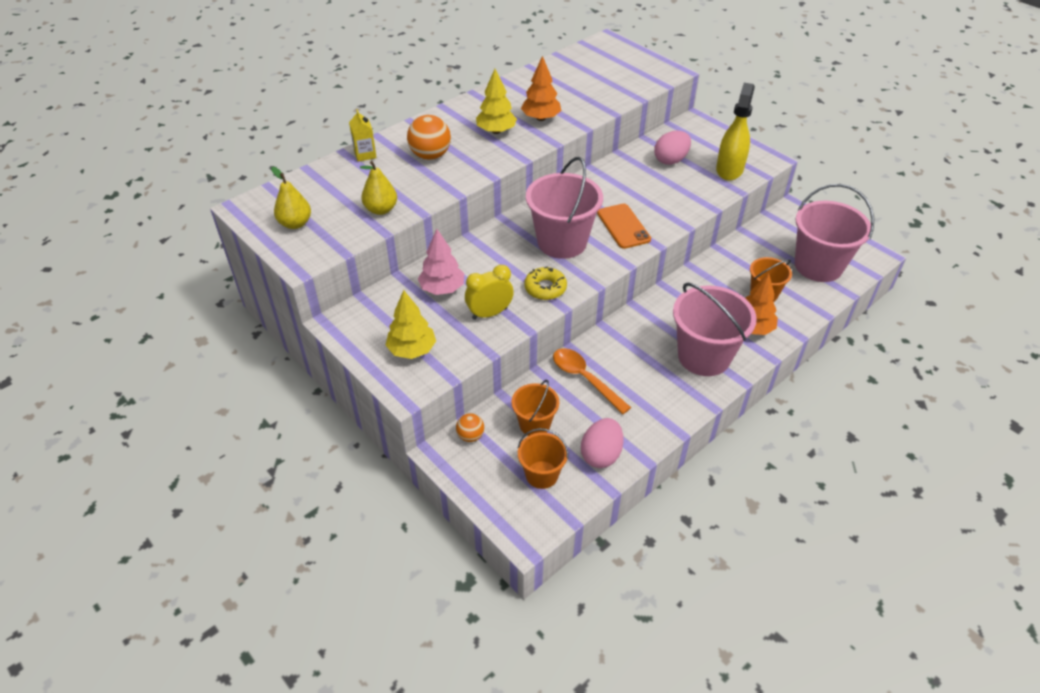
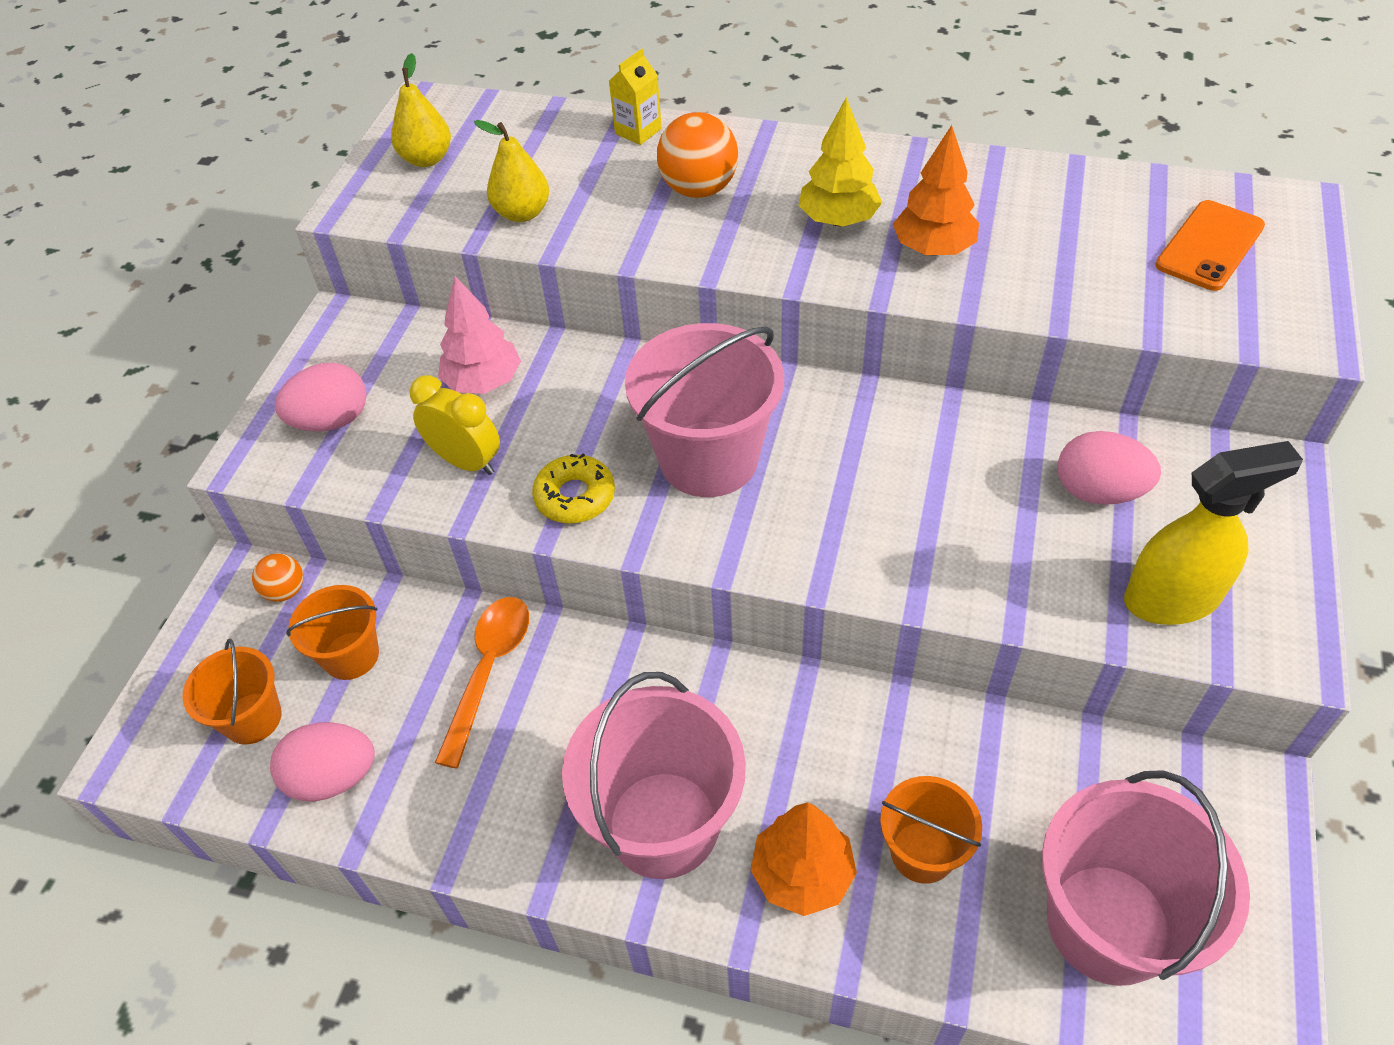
camera: 60 degrees right, 5 degrees up
(412, 350) = (332, 421): yellow tree -> pink egg
(623, 226) = (825, 518): orange phone -> orange phone (1209, 246)

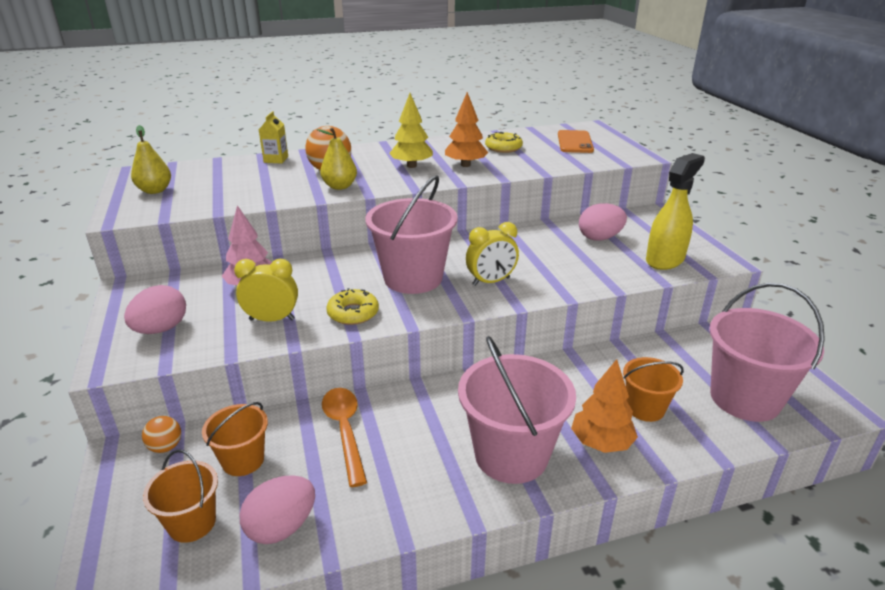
camera: 35 degrees left, 20 degrees down
(522, 213) = (237, 196): yellow pear -> yellow pear (340, 186)
(820, 518) = (491, 281): none -> yellow clock
(1047, 219) = (503, 148): none -> yellow donut

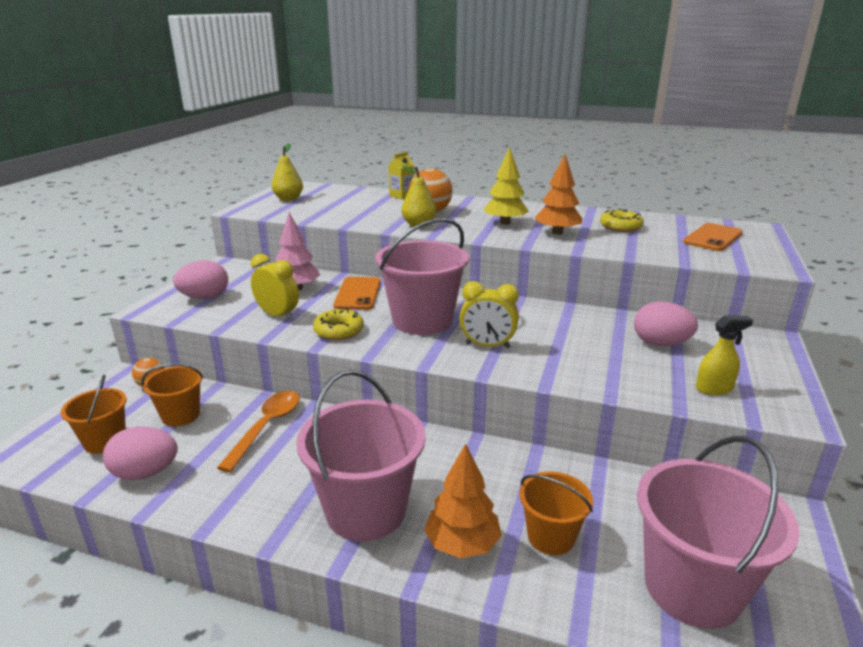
camera: 35 degrees right, 5 degrees down
(321, 272) = (358, 294): none -> orange phone
(665, 260) = (714, 388): yellow spray bottle -> yellow spray bottle, size x0.58

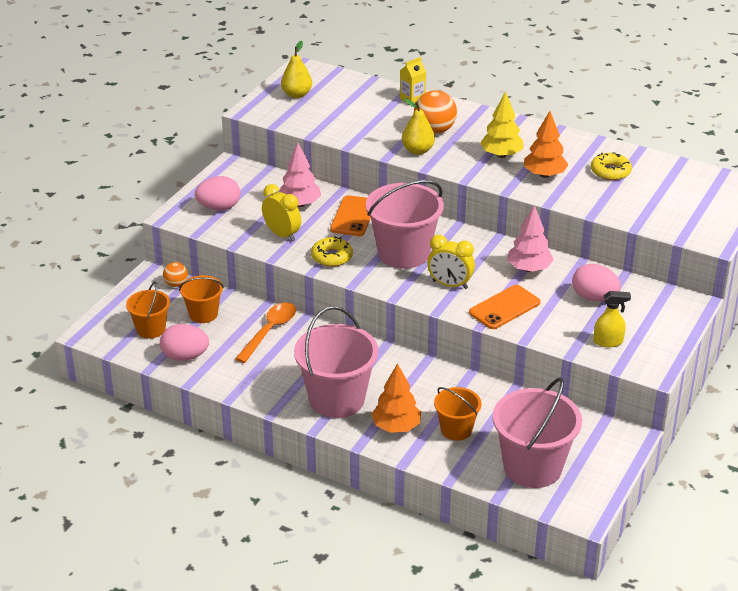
camera: 10 degrees right, 10 degrees up
(569, 323) = (529, 269): none -> pink tree
(712, 238) = (688, 196): orange phone -> orange phone (504, 307)

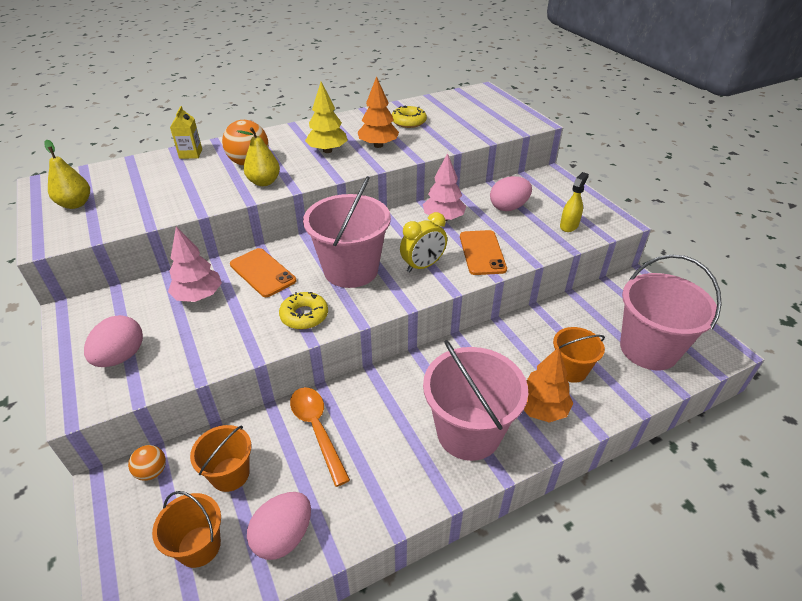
camera: 55 degrees left, 5 degrees up
(282, 235) = (228, 332): yellow clock -> none

